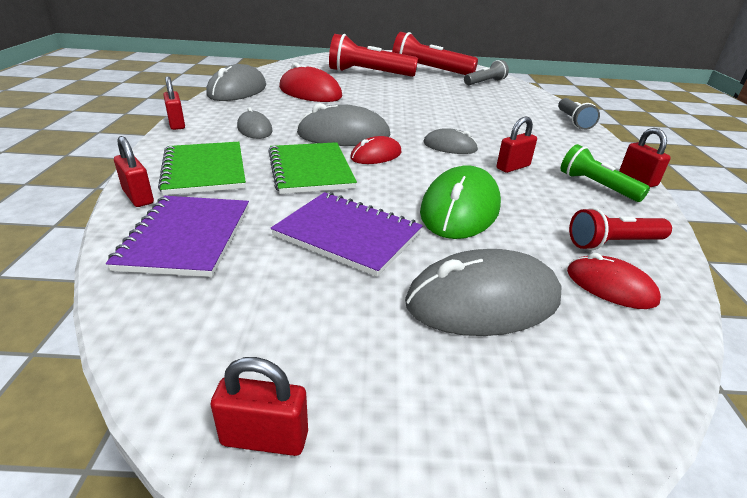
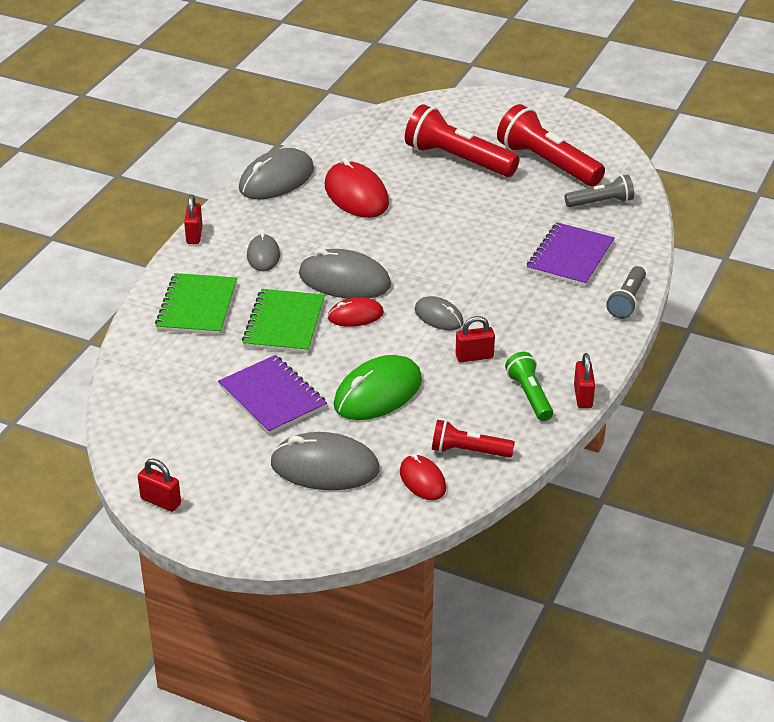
camera: 25 degrees right, 5 degrees up
(138, 197) = (139, 328): red padlock -> none
(186, 237) = (162, 374): purple notebook -> purple notebook (570, 257)

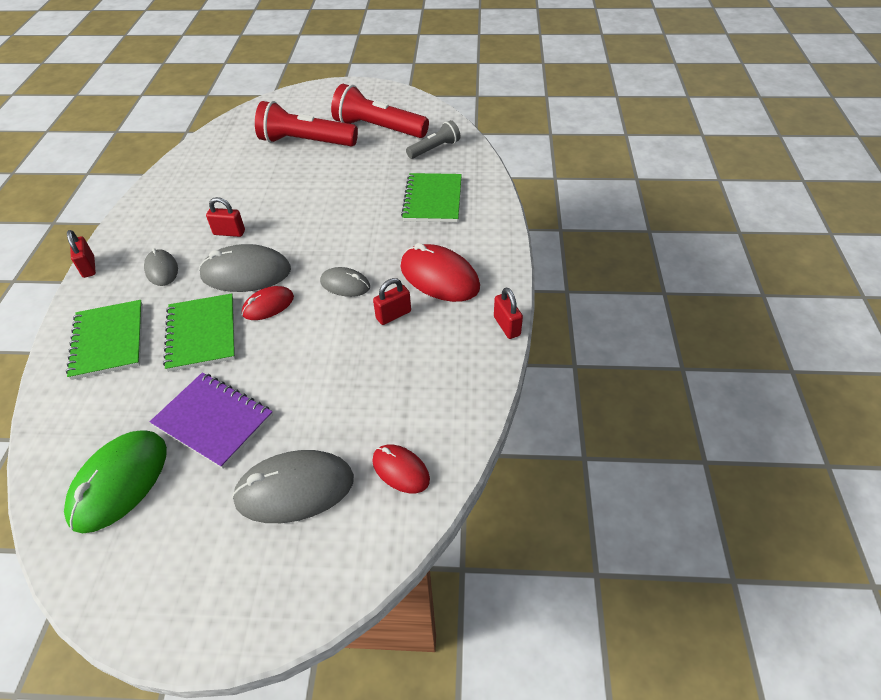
camera: 20 degrees left, 10 degrees up
(160, 501) = (120, 605): red padlock -> red padlock (229, 232)
(276, 179) = (154, 196): grey mouse -> none
(356, 195) = (230, 192): red mouse -> red mouse (439, 277)
(378, 393) = (318, 381): green mouse -> green mouse (119, 482)
(468, 451) = (431, 419): red flashlight -> none
(529, 395) = (460, 340): green flashlight -> none
(570, 257) = (432, 199): purple notebook -> green notebook
(627, 301) = (497, 225): grey flashlight -> none

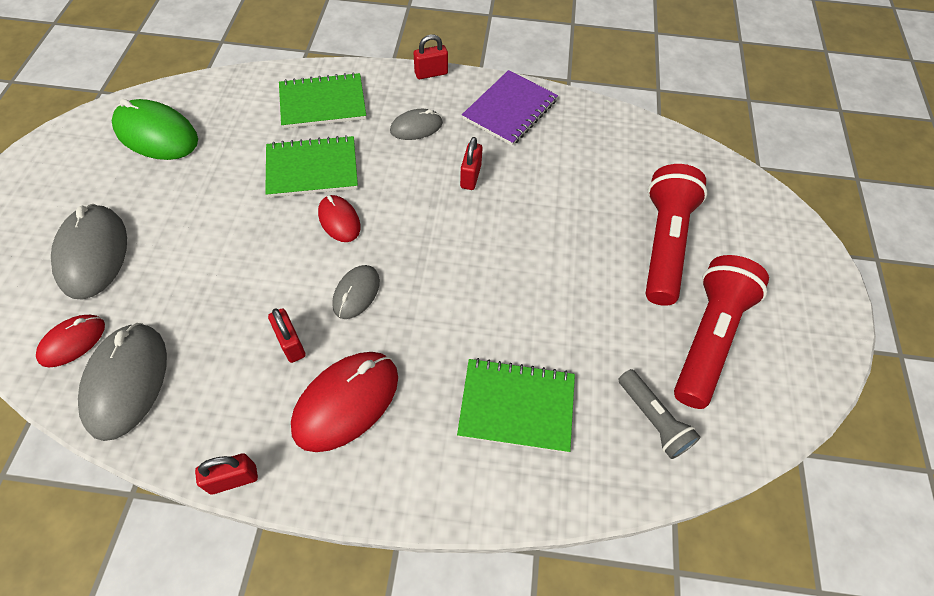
camera: 90 degrees right, 10 degrees up
(213, 420) = (196, 188): purple notebook -> purple notebook (510, 110)
(246, 273) = (396, 197): grey mouse -> grey mouse (126, 382)

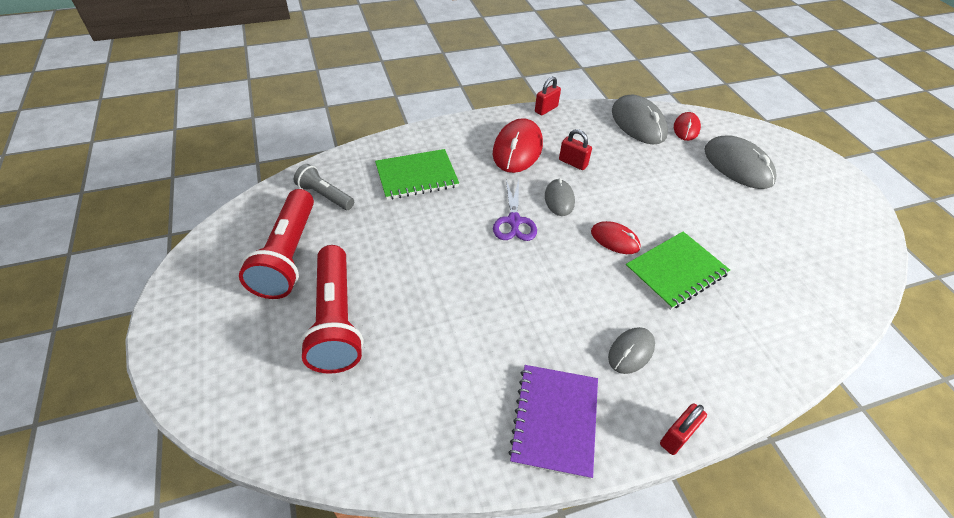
camera: 155 degrees right, 10 degrees down
(156, 134) = (819, 252): green mouse -> none
(323, 103) = (738, 341): green notebook -> none
(430, 284) = (514, 221): none -> purple scissors
(470, 176) = (542, 318): red padlock -> none

